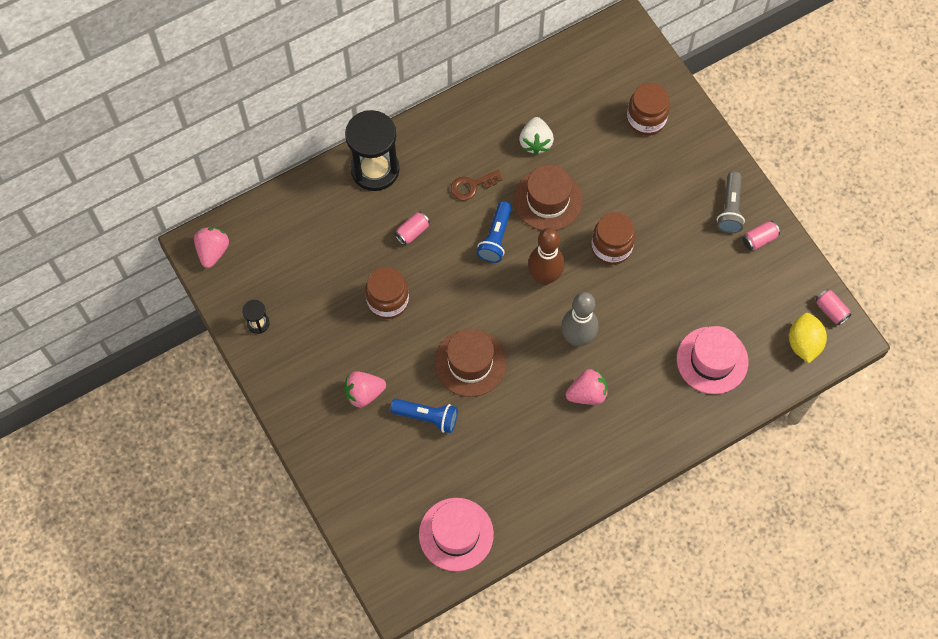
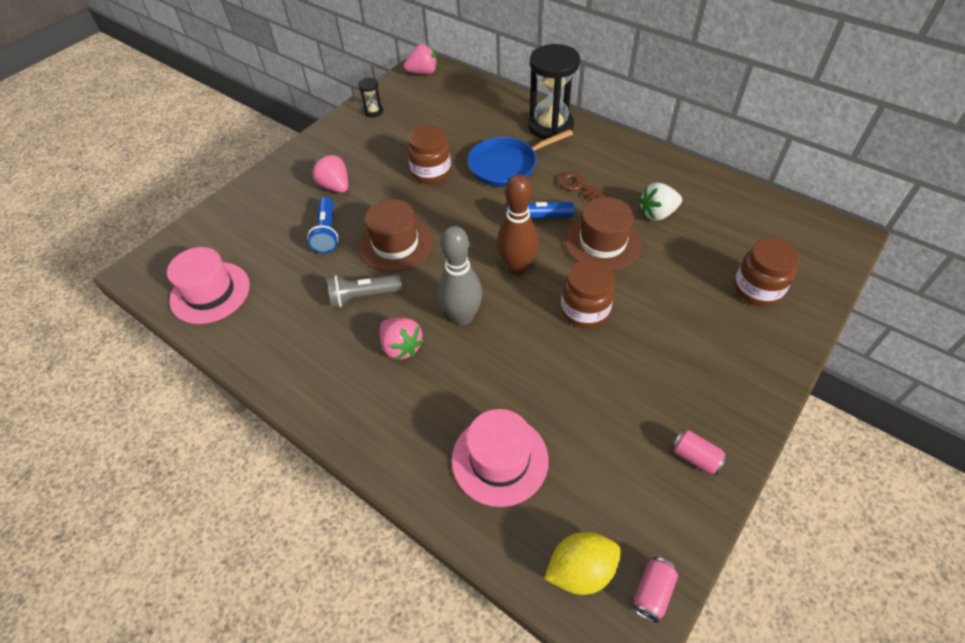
camera: 70 degrees right, 15 degrees down
(412, 232) = (506, 165): pink can -> blue pan
(730, 208) = (713, 409): grey flashlight -> grey flashlight (363, 296)

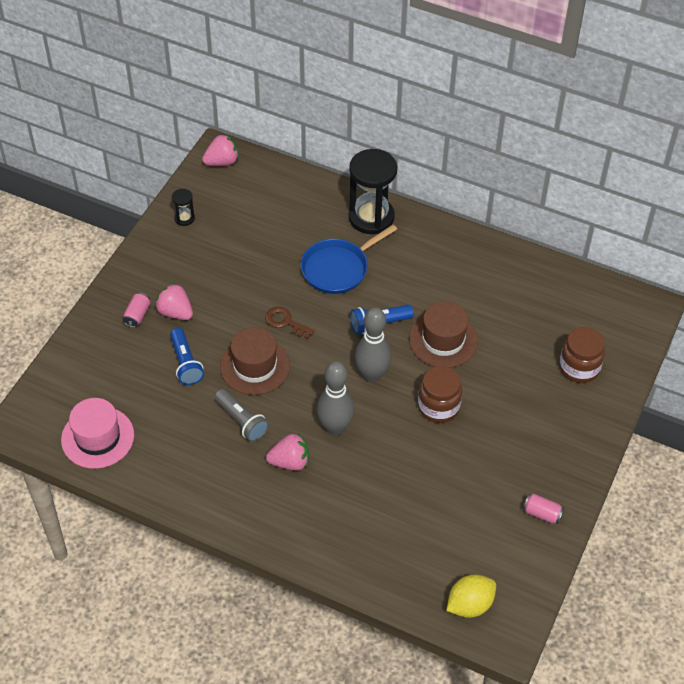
camera: 15 degrees left, 0 degrees up
(363, 296) = (241, 421): grey flashlight -> grey flashlight turned 105 degrees counterclockwise
(401, 347) = (290, 462): pink strawberry -> pink strawberry turned 45 degrees counterclockwise
(431, 172) = (266, 285): brown jar -> none
(500, 459) = (394, 539): pink hat -> none
(517, 268) = (372, 375): brown bowling pin -> grey bowling pin
(578, 186) = (411, 284): brown key -> brown key (285, 322)
(652, 592) = (521, 610): pink can -> pink can (137, 315)
(657, 213) = (487, 304): white strawberry -> none

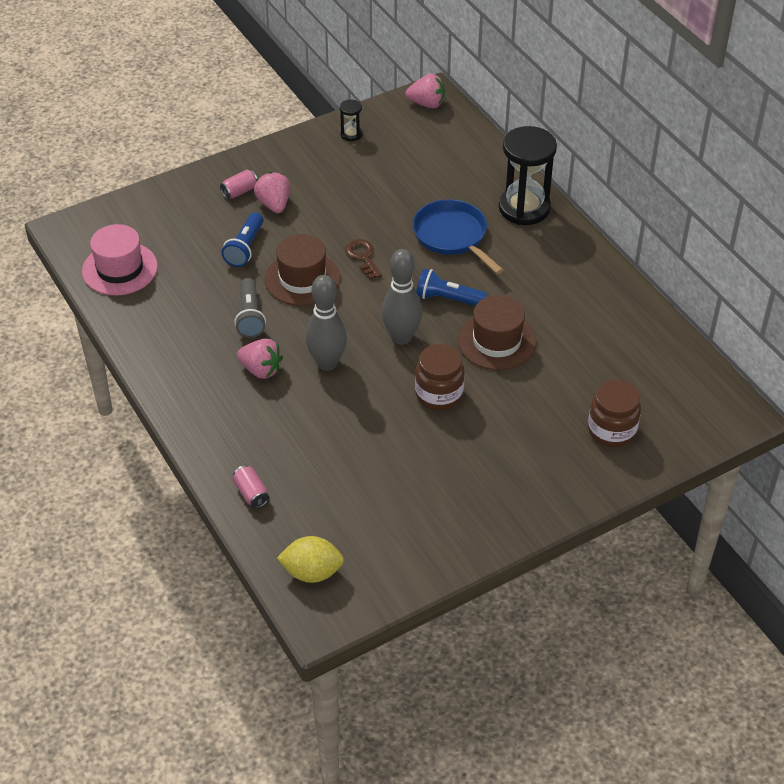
camera: 35 degrees right, 5 degrees down
(338, 268) = (452, 236): blue pan -> blue pan turned 60 degrees clockwise
(542, 513) = (453, 535): pink can -> pink can (251, 493)

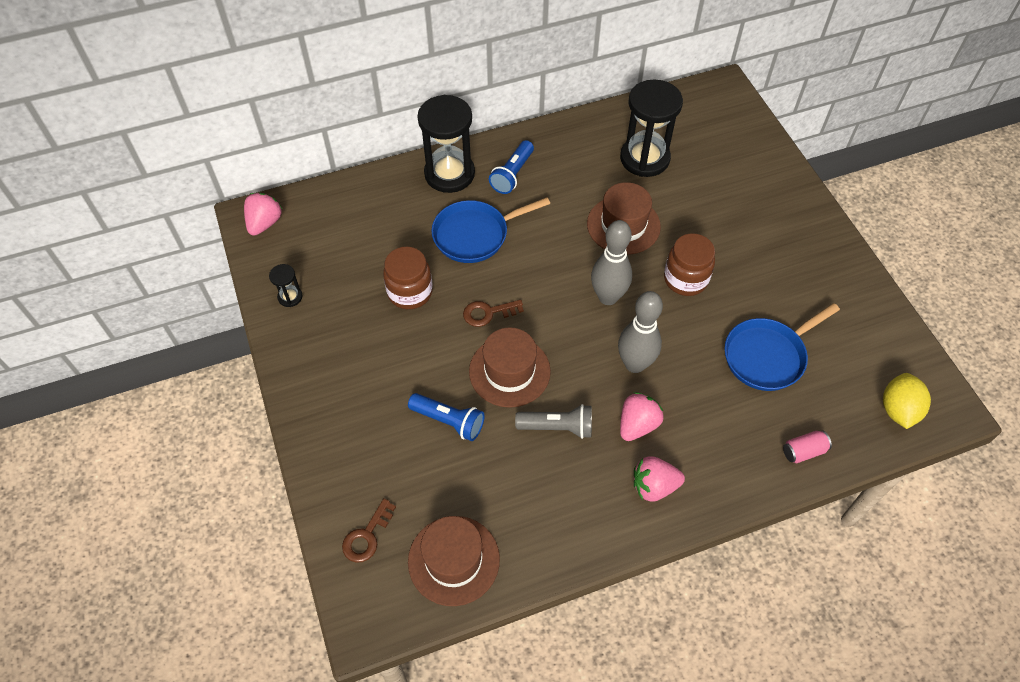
camera: 80 degrees left, 10 degrees up
(120, 269) = (453, 560): pink hat -> brown hat
(135, 218) = (367, 536): none -> brown key
(240, 191) = (352, 417): pink can -> none
(274, 204) = (384, 385): pink strawberry -> pink strawberry (654, 486)
(357, 463) = (767, 356): none -> blue pan
(447, 299) = (562, 252): blue flashlight -> blue flashlight (512, 174)
(597, 351) = (644, 158): none -> black hourglass
(611, 431) = (737, 167): brown jar -> brown jar (410, 292)

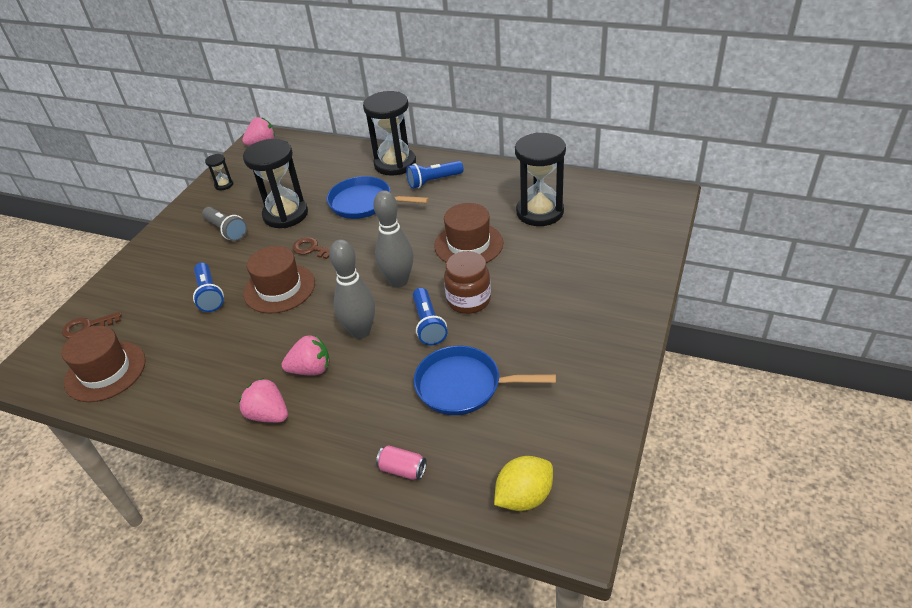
camera: 45 degrees right, 15 degrees down
(410, 292) = (285, 214): brown jar -> black hourglass
(557, 427) = (261, 338): grey flashlight -> grey flashlight (226, 230)
(680, 321) = (428, 324): none -> blue flashlight

